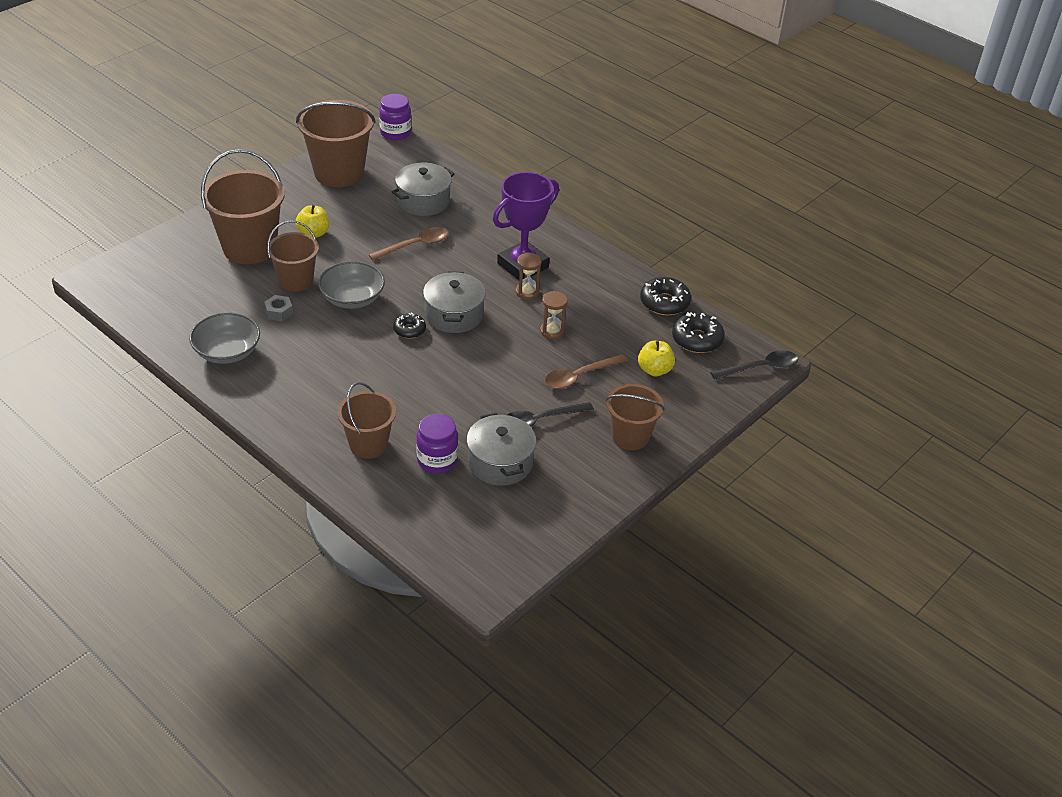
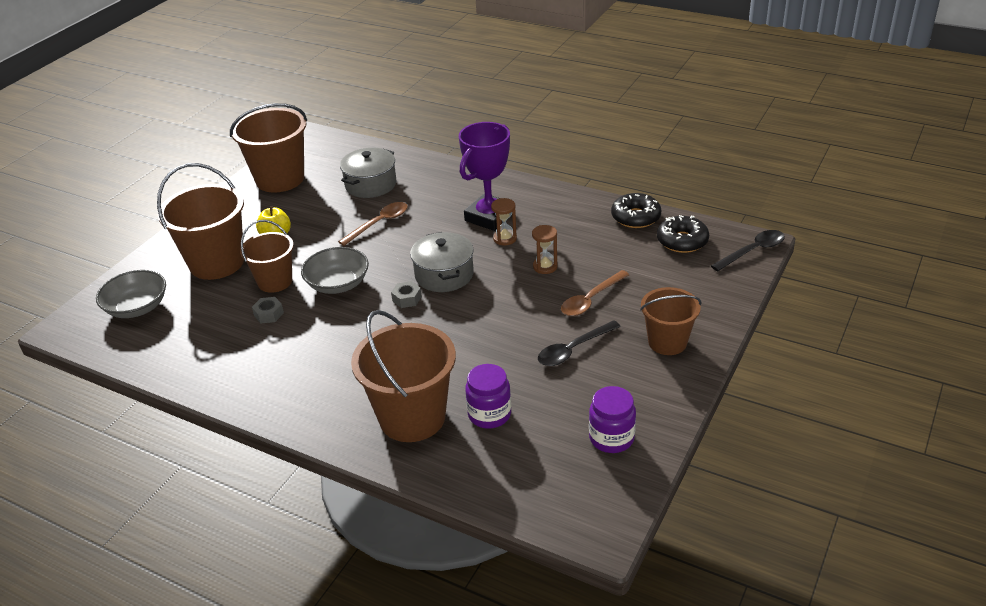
camera: 10 degrees left, 5 degrees down
(227, 352) = (229, 364): grey bowl -> grey bowl (137, 307)
(368, 444) = (412, 417): brown bucket -> brown bucket, size x1.62
(395, 133) = (320, 135): purple jar -> purple jar (611, 438)
(409, 330) = (407, 299): black donut -> grey nut
(500, 462) = (554, 400): grey pot -> none
(654, 370) = (658, 277): yellow apple -> none

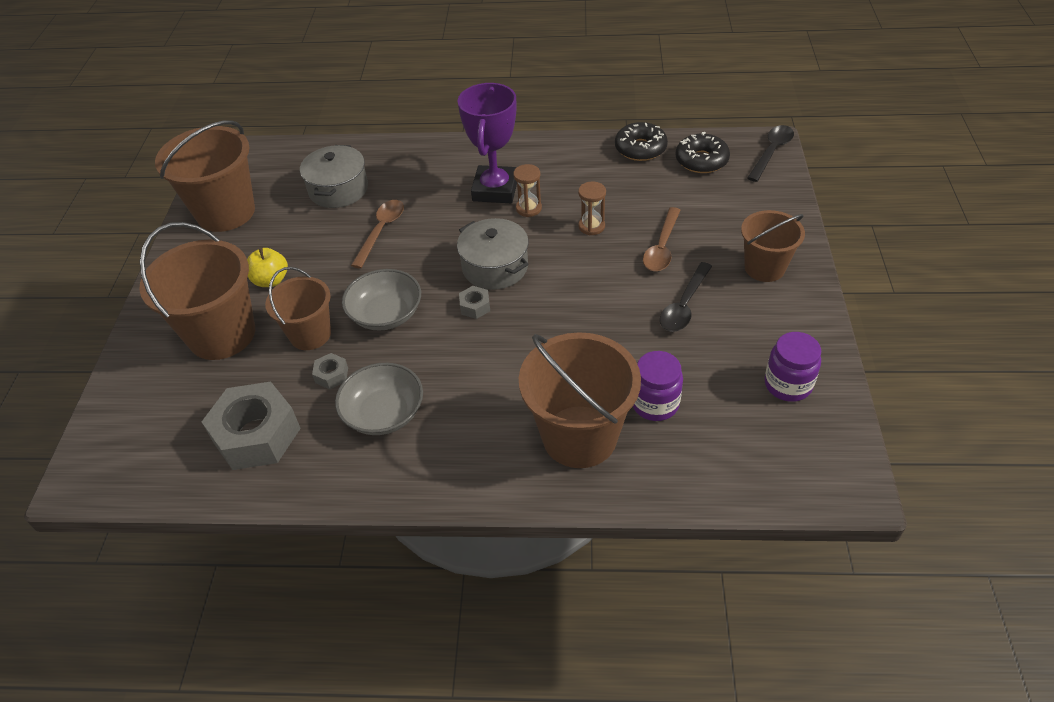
camera: 25 degrees left, 10 degrees up
(137, 307) = (160, 422): grey bowl -> grey bowl (384, 413)
(190, 337) = (256, 435): none -> grey nut

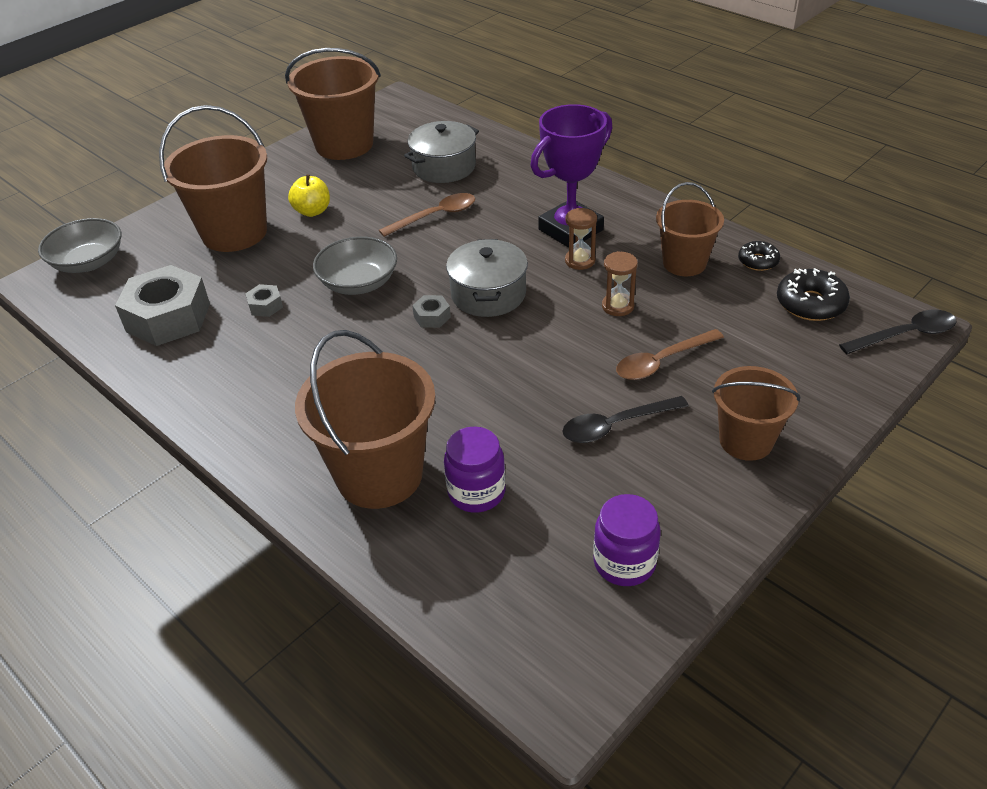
camera: 40 degrees right, 5 degrees down
(310, 334) = (289, 267): brown bucket -> brown bucket (684, 263)
(384, 413) = (264, 357): grey bowl -> grey bowl (88, 262)
(640, 148) = (758, 261): black donut -> black donut, size x0.62

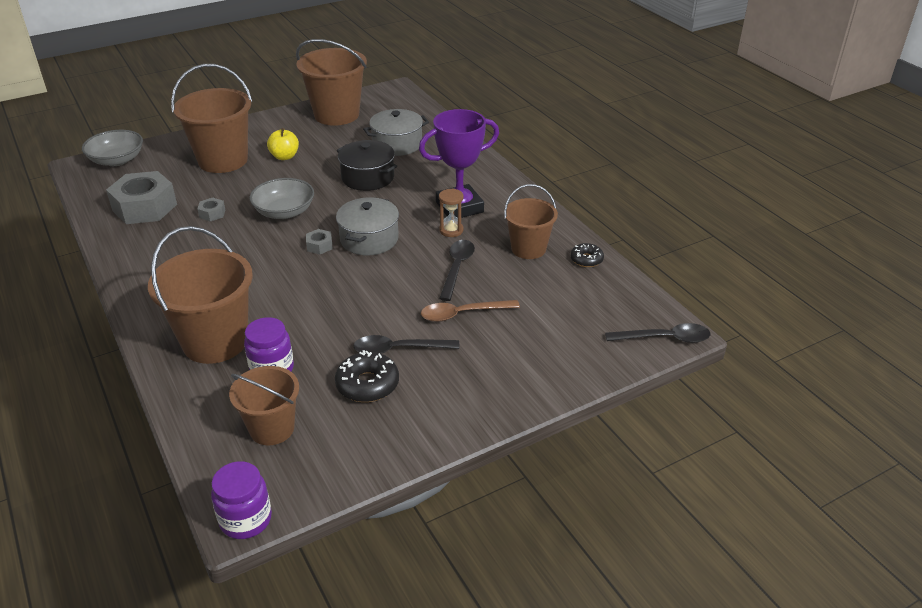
camera: 15 degrees right, 5 degrees down
(435, 216) = (368, 177): brown spoon -> black pot
(617, 306) = (457, 268): brown hourglass -> black spoon
(624, 562) = (341, 441): purple jar -> purple jar (246, 519)
(746, 441) = (486, 383): brown bucket -> brown bucket (272, 428)
(810, 304) = (605, 299): black donut -> black donut (367, 384)

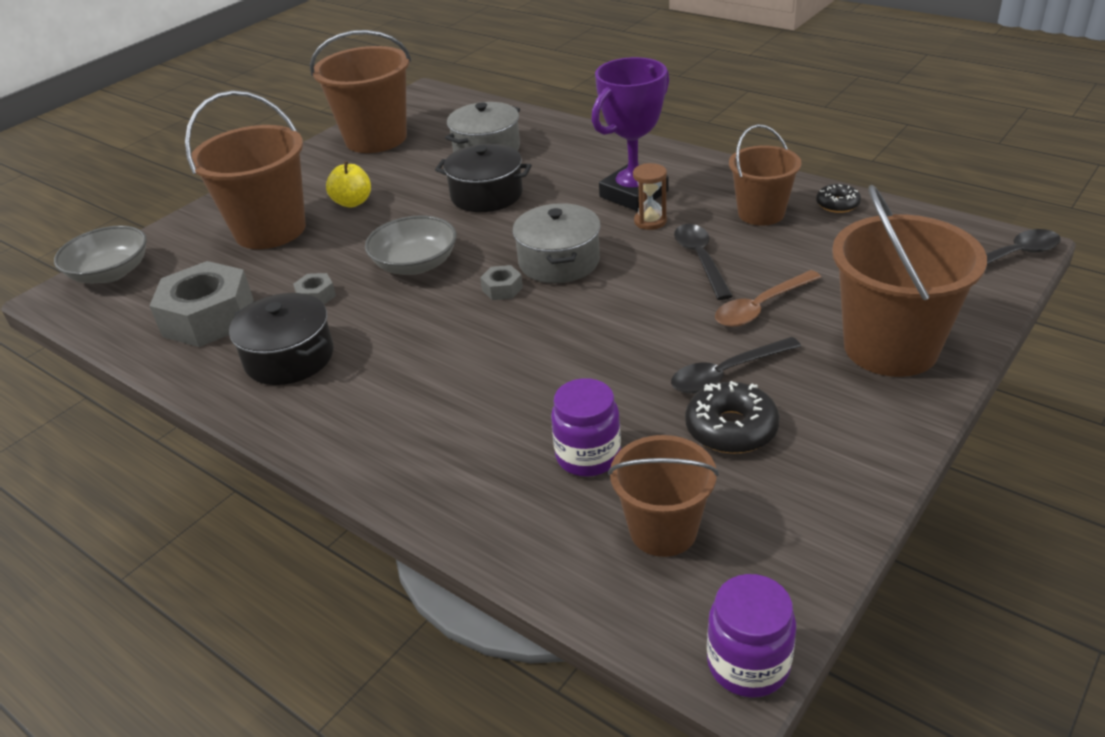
camera: 20 degrees left, 0 degrees up
(166, 248) = (289, 357): none -> black pot
(215, 341) = (474, 450): brown bucket -> brown bucket (890, 347)

